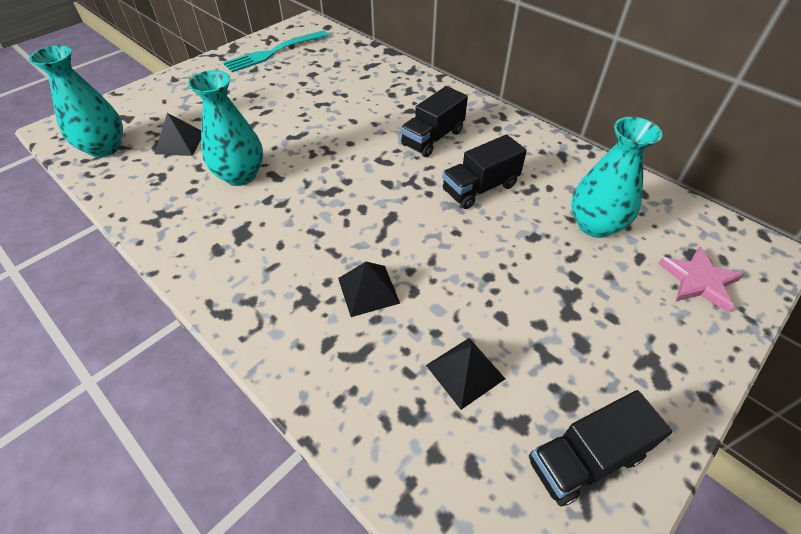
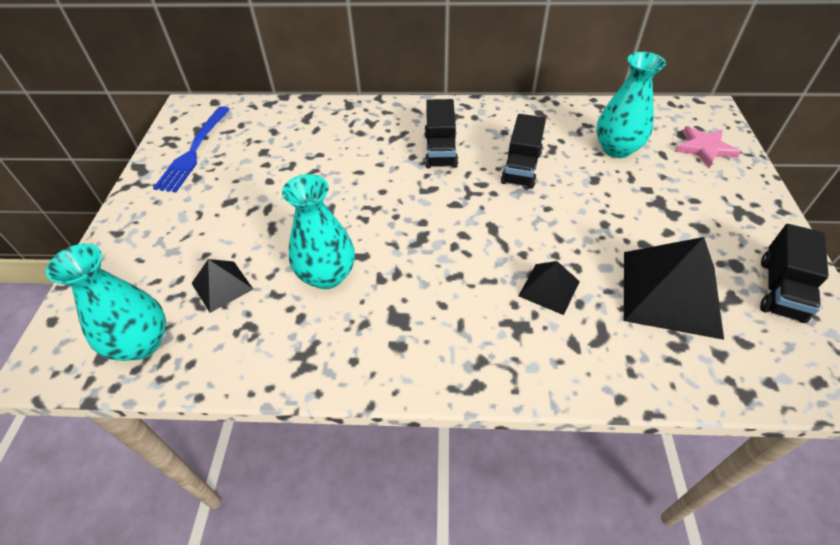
camera: 40 degrees left, 0 degrees up
(273, 53) = (193, 152): turquoise fork -> blue fork
(465, 371) = (670, 292): black pyramid -> black pyramid, size x1.89

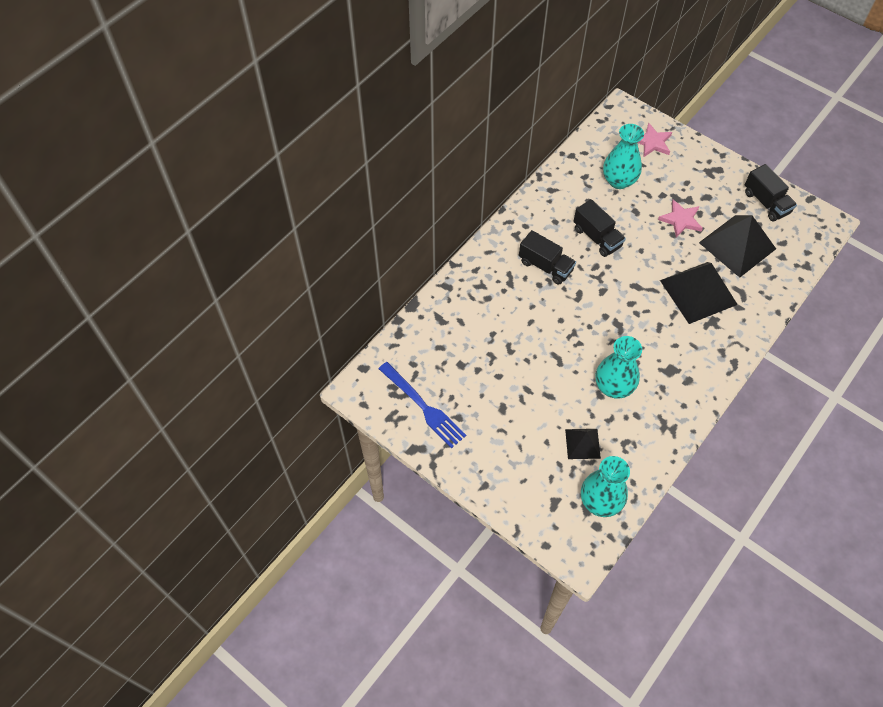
camera: 55 degrees left, 10 degrees up
(549, 288) = (698, 292): black pyramid -> black pyramid, size x1.89
(634, 220) = (681, 220): none -> pink star

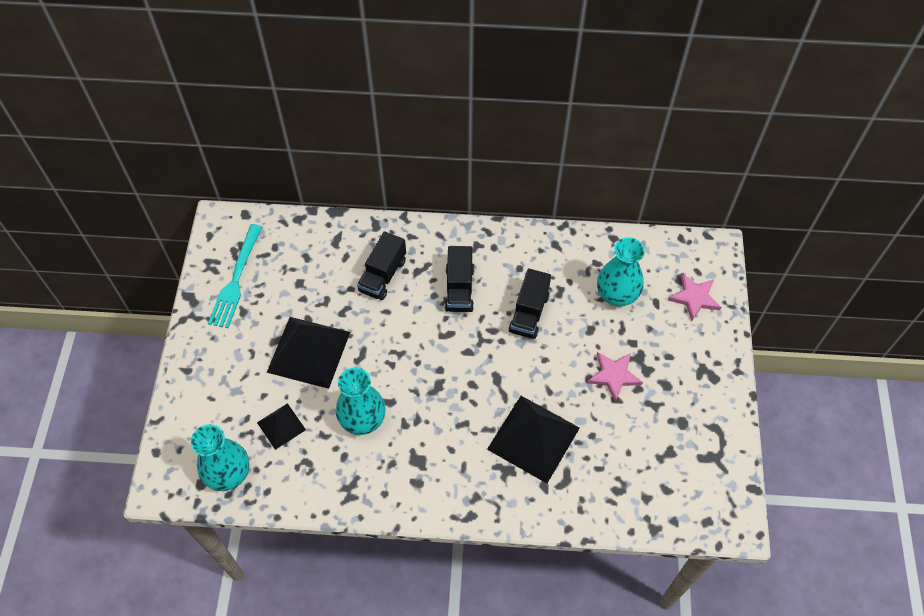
camera: 55 degrees right, 0 degrees up
(424, 407) = (236, 280): blue fork -> turquoise fork
(737, 245) = (625, 445): black pyramid -> black pyramid (309, 351)
(766, 202) = (708, 446): black truck -> black truck (383, 275)

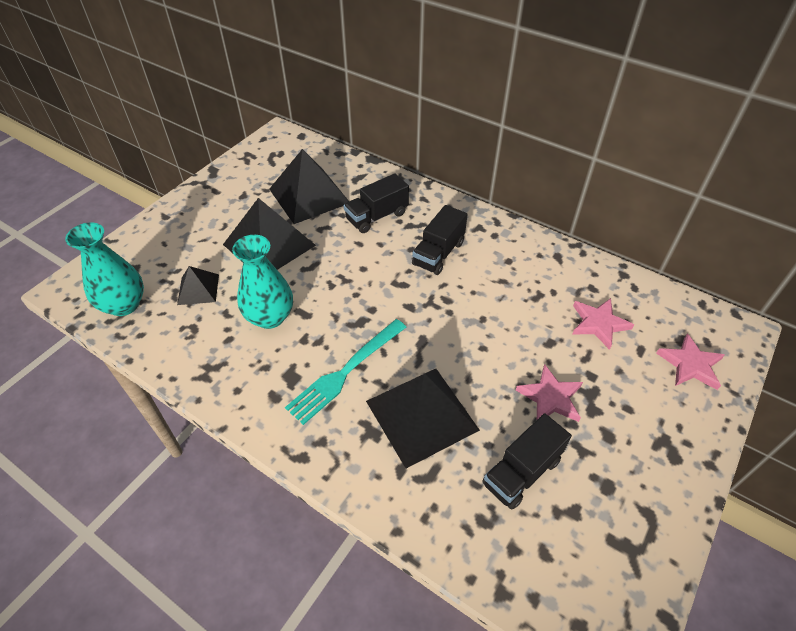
camera: 30 degrees right, 10 degrees down
(236, 280) = (256, 173): turquoise fork -> turquoise fork (344, 373)
(306, 282) = (309, 196): none -> black pyramid
(529, 313) = (493, 301): black truck -> black truck (522, 472)
(617, 294) = (598, 324): turquoise vase -> pink star

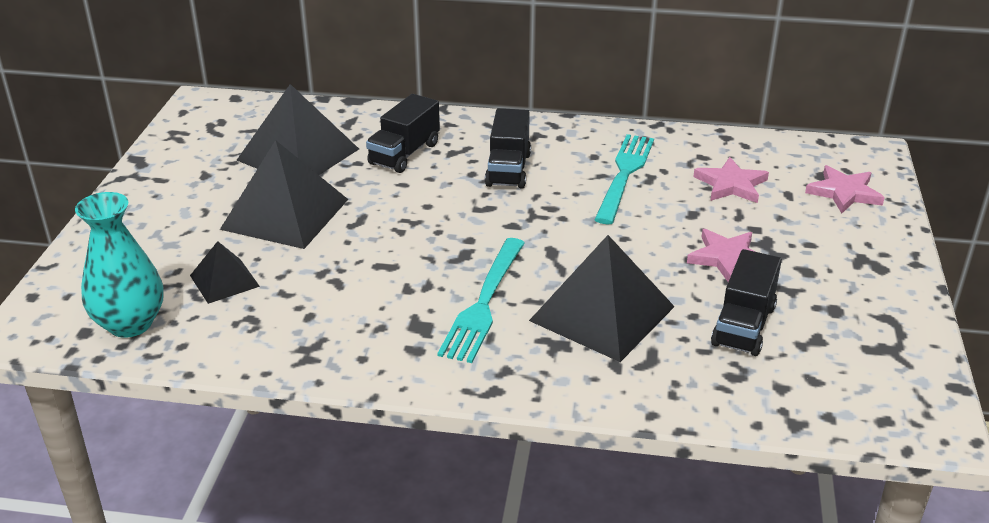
camera: 25 degrees left, 15 degrees down
(270, 317) = (346, 280): turquoise vase -> none
(521, 285) = (624, 174): none -> turquoise fork

